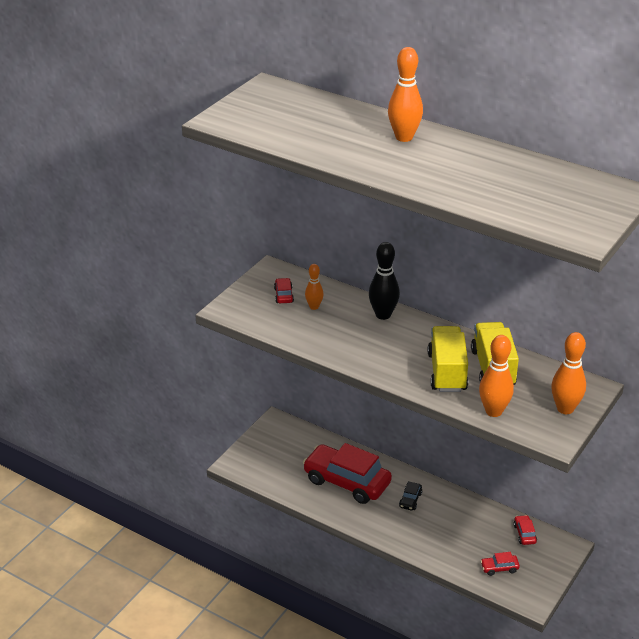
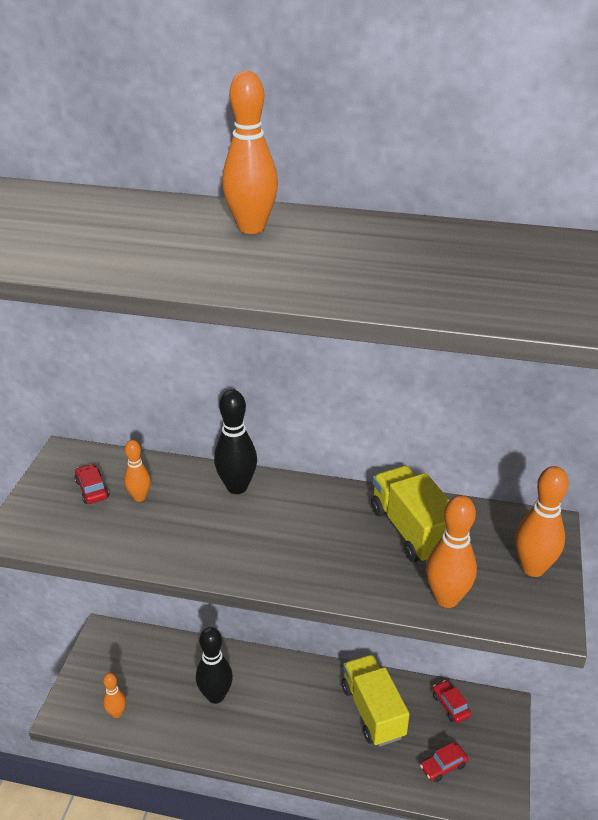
camera: 20 degrees left, 0 degrees up
(271, 474) = (117, 713): none -> orange bowling pin
(347, 482) = (216, 696): red car -> black bowling pin
(410, 500) = (301, 699): black car -> none
(447, 372) = (357, 553): yellow truck -> yellow truck (373, 711)

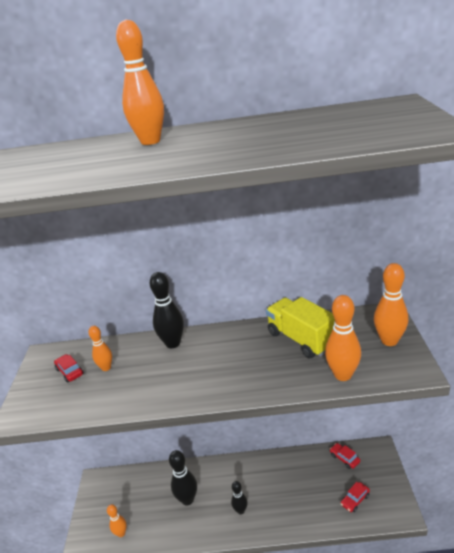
camera: 10 degrees left, 5 degrees down
(282, 732) = (240, 510): none -> black bowling pin
(373, 711) = (296, 477): yellow truck -> none

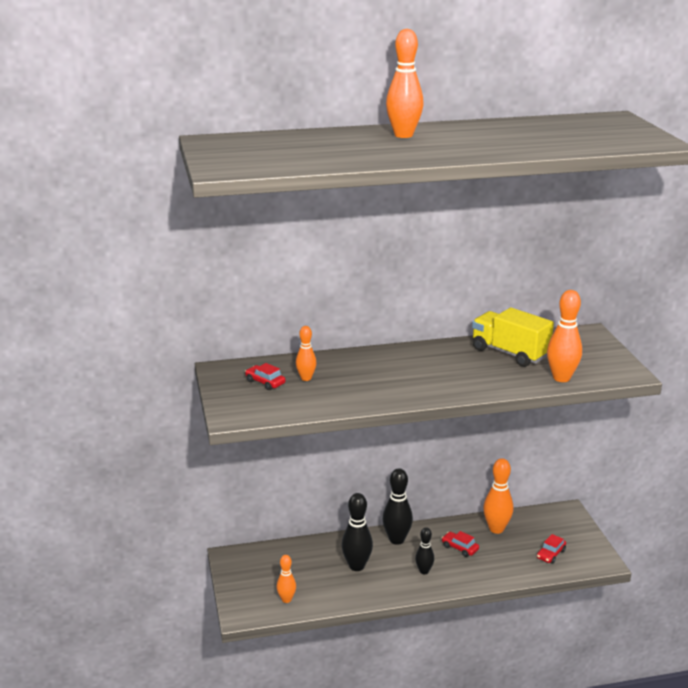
camera: 15 degrees left, 5 degrees down
(173, 343) = (370, 358): black bowling pin -> black bowling pin (396, 540)
(344, 458) = (531, 521): red car -> red car (460, 548)
(389, 341) = (598, 353): orange bowling pin -> orange bowling pin (496, 529)

